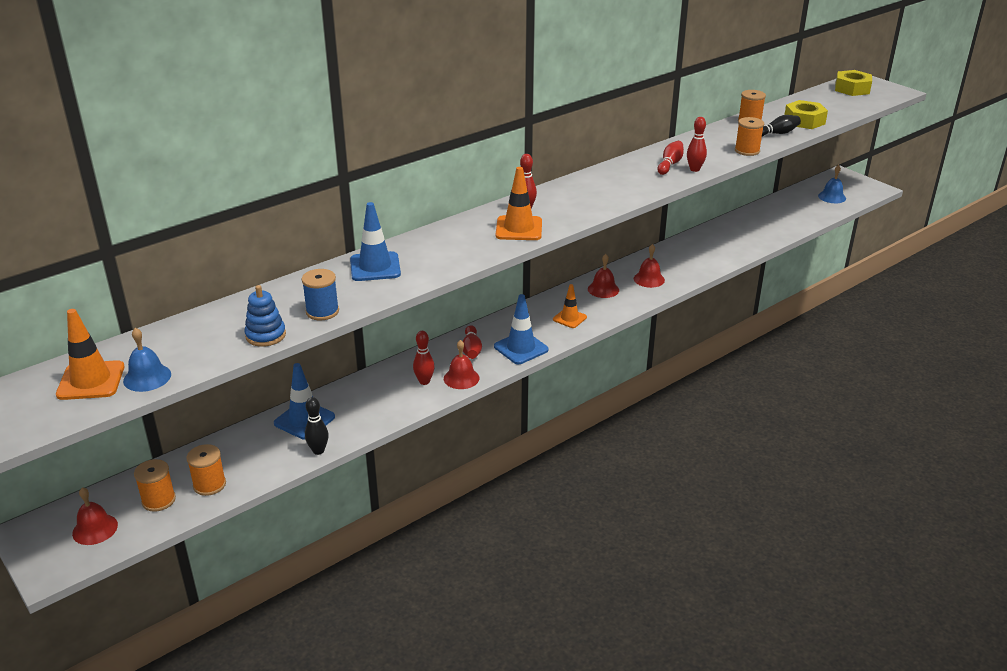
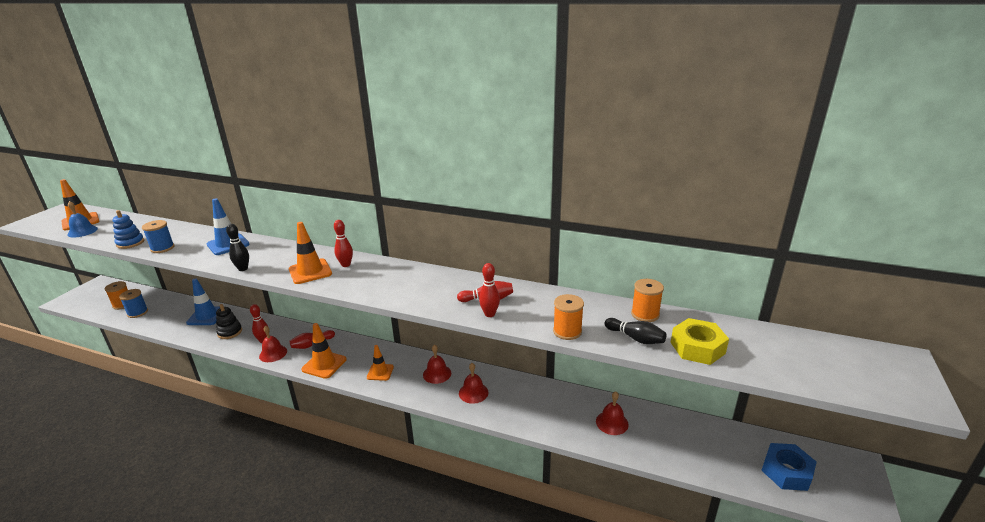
camera: 60 degrees right, 5 degrees down
(95, 529) = (98, 298): red bell -> red bell (612, 422)
(209, 485) = (137, 312): orange spool -> blue spool
(318, 450) = (175, 332): black bowling pin -> black bowling pin (243, 269)
(373, 405) = (230, 332): none -> black stacking toy
(521, 348) = (324, 364): blue traffic cone -> orange traffic cone
(832, 197) = (786, 472): blue bell -> blue nut
(852, 89) = (856, 359): yellow nut -> none

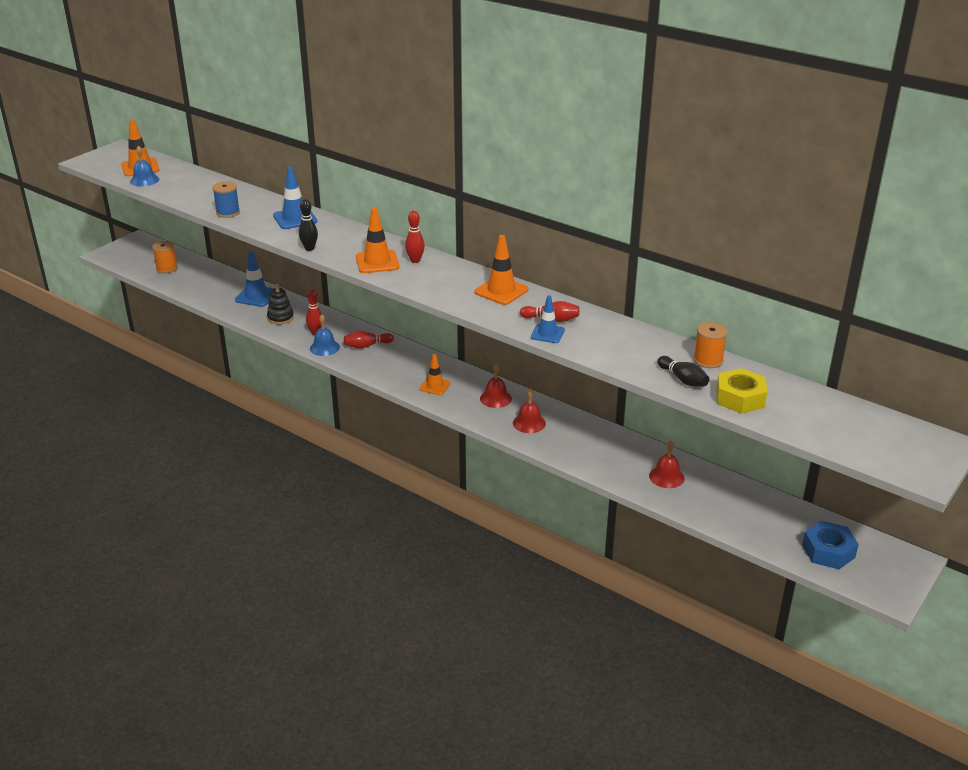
camera: 15 degrees right, 5 degrees up
(130, 243) = (195, 202): blue stacking toy -> none
(137, 312) = (183, 280): blue spool -> none
(273, 353) = (324, 347): red bell -> blue bell
(324, 364) = (377, 368): orange traffic cone -> orange traffic cone (501, 291)
(489, 314) = (547, 334): red bowling pin -> blue traffic cone
(567, 331) = (618, 362): orange spool -> none

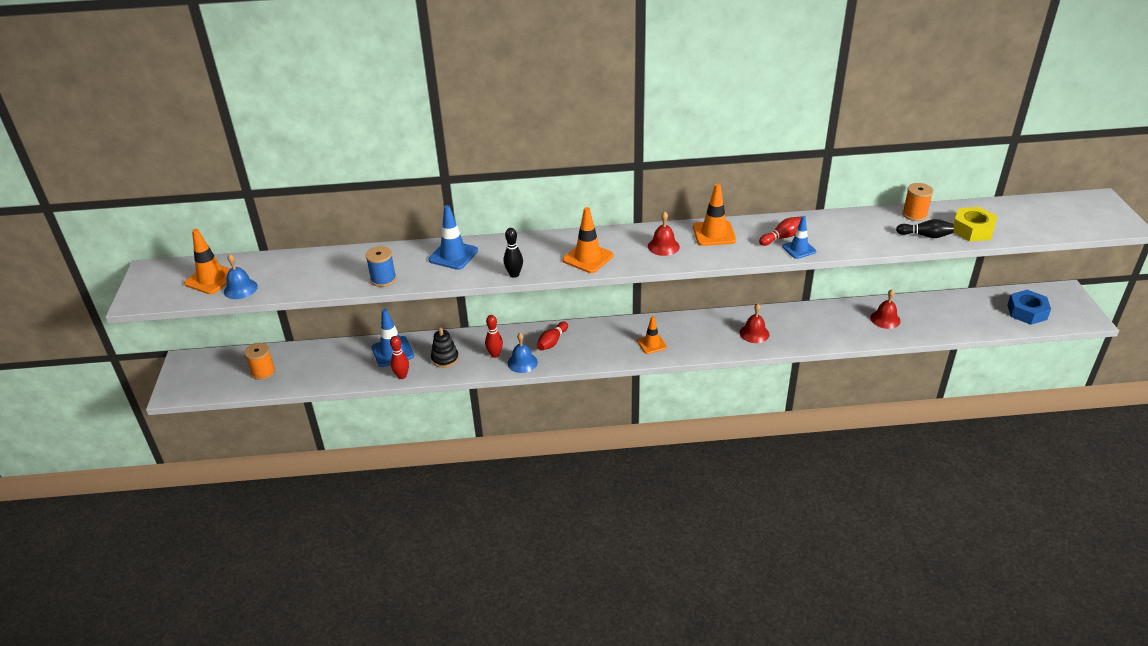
camera: 40 degrees left, 5 degrees up
(415, 260) = (613, 242): red bowling pin -> red bowling pin (402, 376)
(495, 398) = (705, 328): red bell -> red bell (663, 246)

